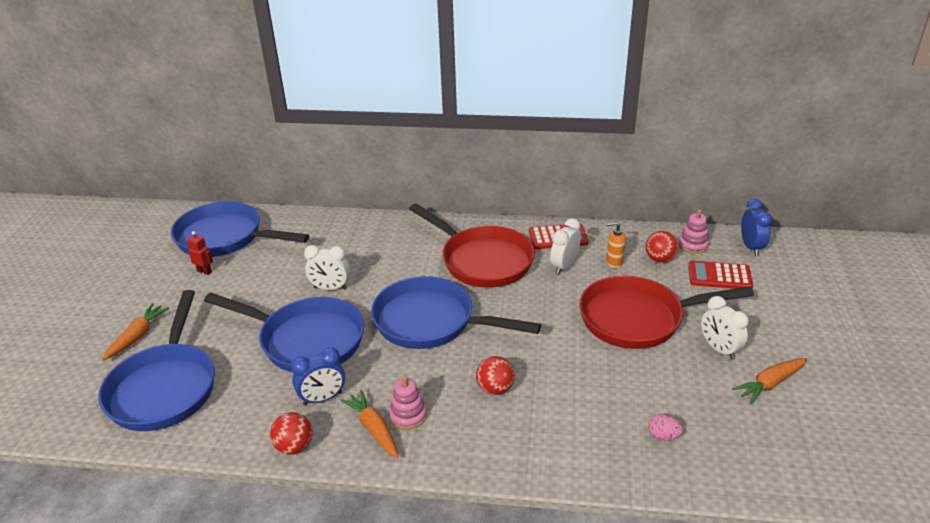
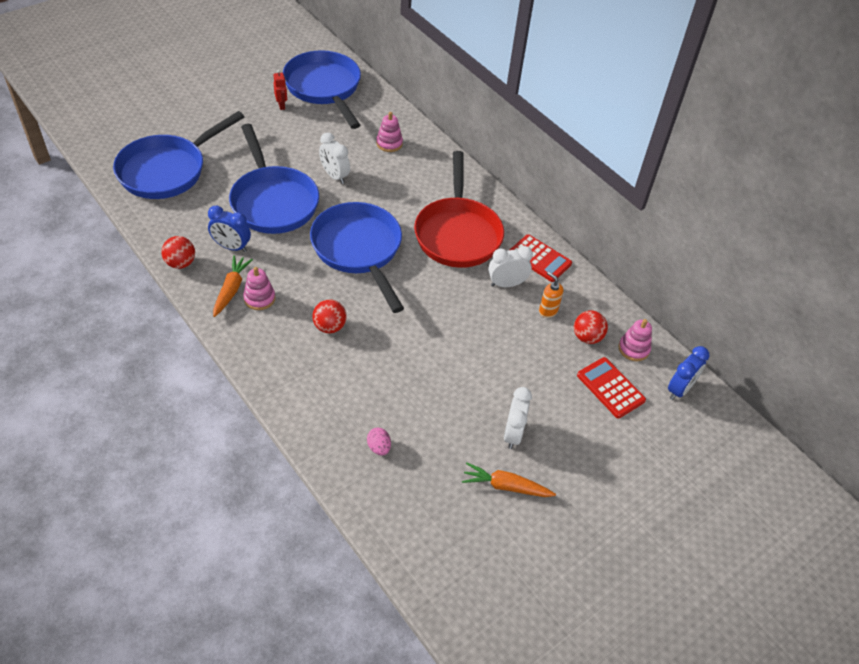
camera: 40 degrees right, 15 degrees up
(137, 336) = (194, 124): orange carrot -> none
(339, 240) = (389, 143): none -> pink stacking toy
(637, 319) = (493, 364): red pan -> none

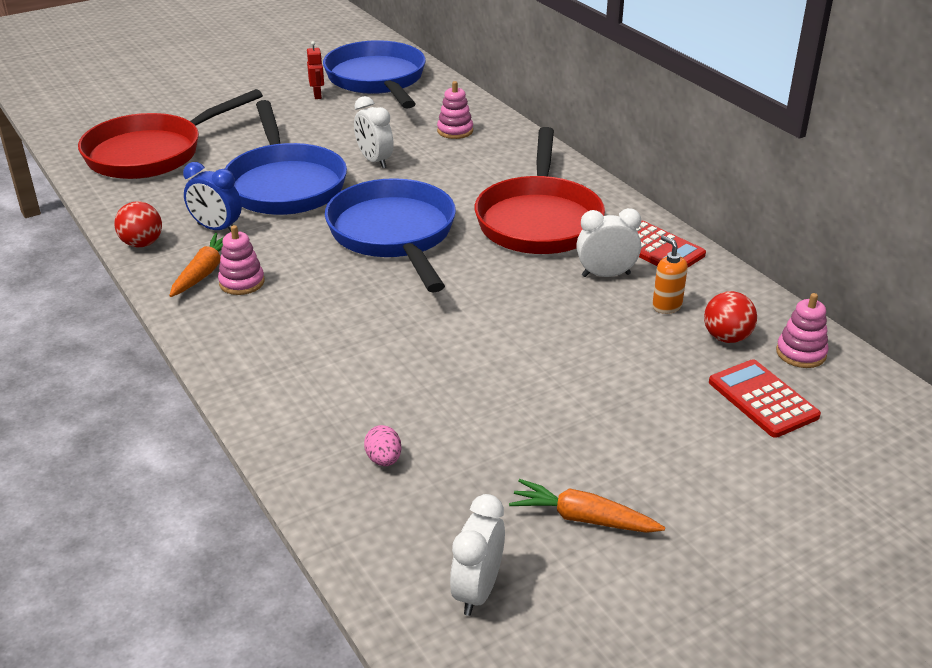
camera: 10 degrees right, 15 degrees down
(167, 170) = (151, 153): blue pan -> red pan
(329, 327) = (336, 315): red ball -> none
(513, 434) = (600, 451): white clock -> white clock (477, 591)
(679, 389) = (877, 405): blue clock -> none

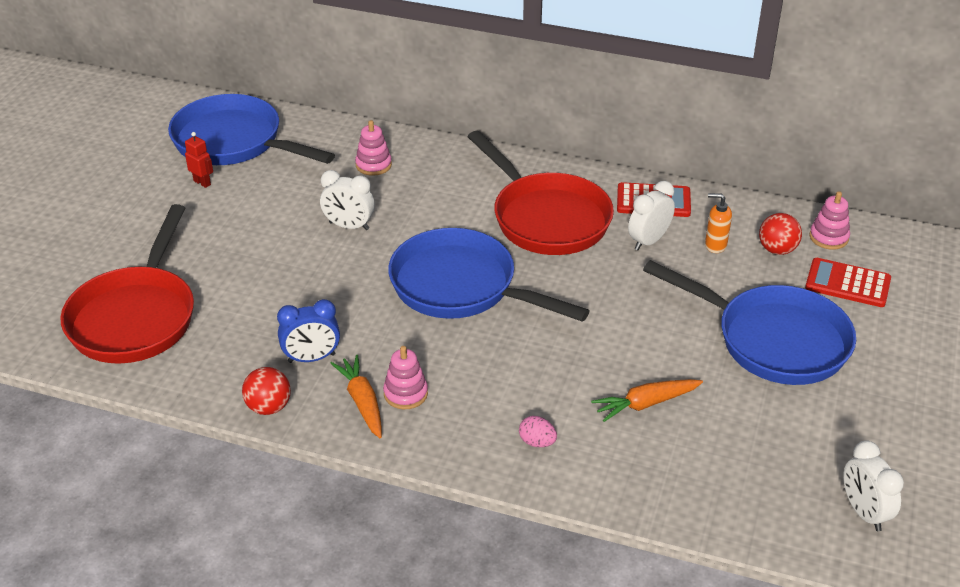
camera: 40 degrees left, 5 degrees up
(285, 184) = (307, 287): blue pan -> blue pan (773, 340)
(384, 460) = (700, 466): pink egg -> pink egg (537, 442)
(583, 518) = (856, 427): orange carrot -> orange carrot (645, 404)

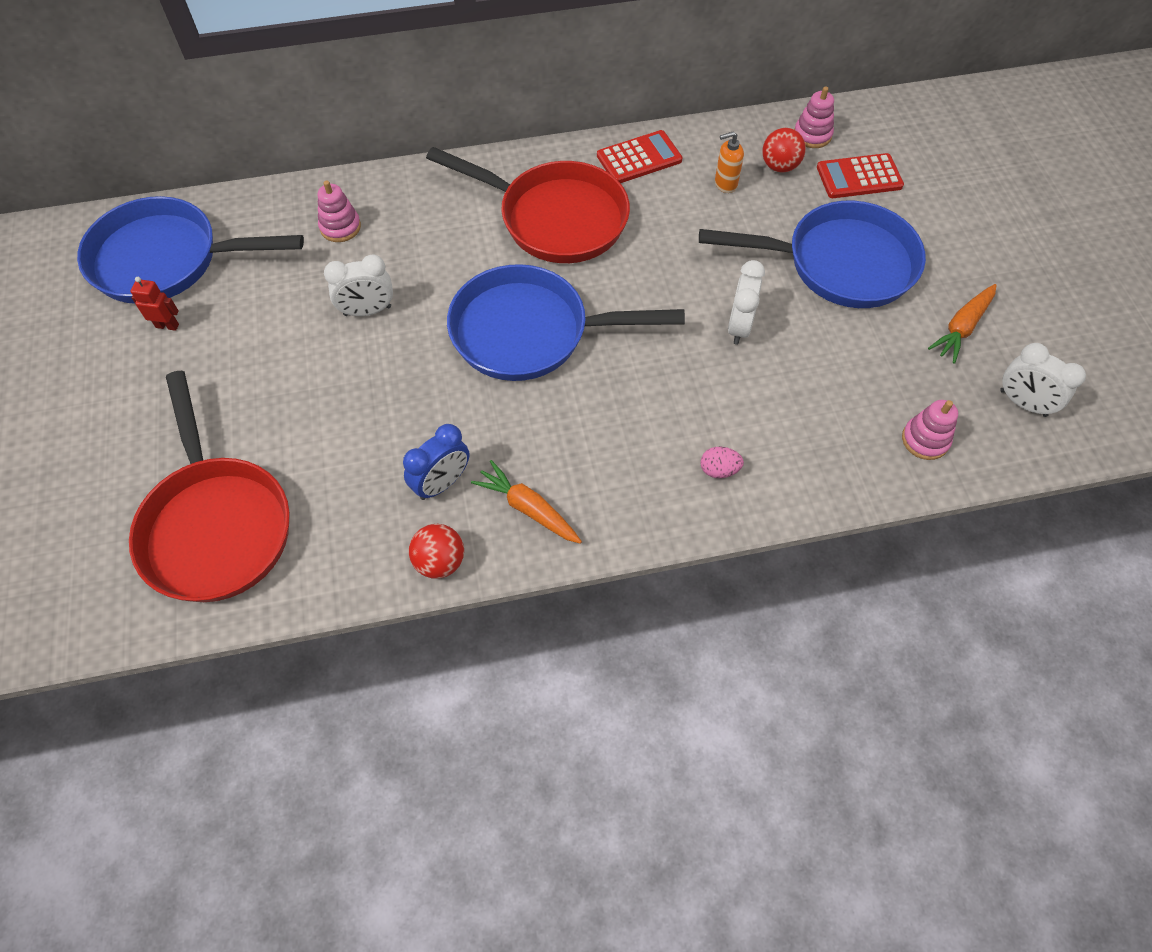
camera: 30 degrees left, 20 degrees up
(405, 393) = (563, 478): pink stacking toy -> pink stacking toy (925, 440)
(645, 404) = (782, 382): orange carrot -> orange carrot (962, 328)
(648, 241) = (665, 204): white clock -> white clock (739, 326)

